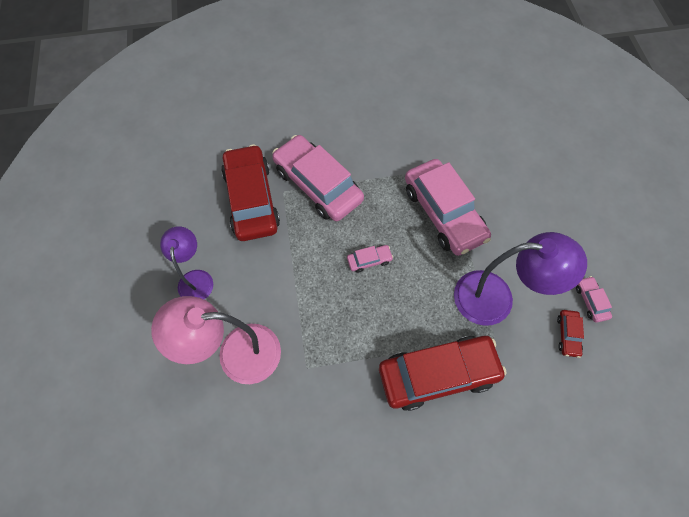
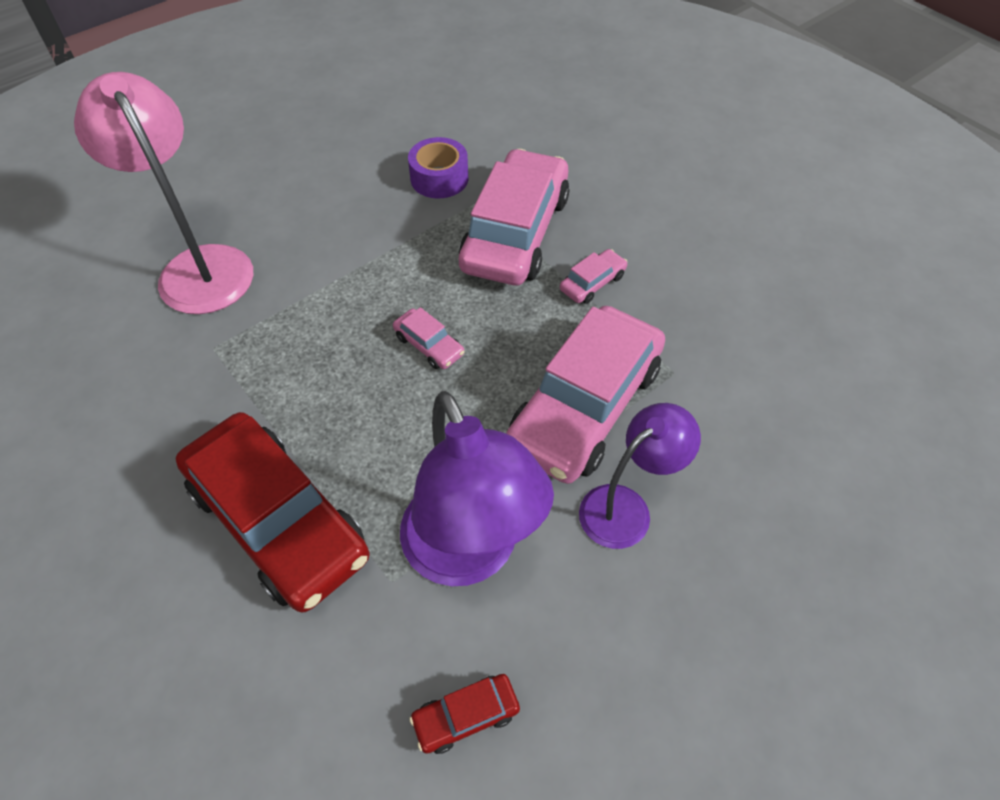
camera: 60 degrees right, 10 degrees down
(195, 278) = (287, 181): purple lamp -> purple lamp (626, 507)
(251, 199) = (439, 178): red car -> purple tape
(590, 301) = (568, 736): pink car -> pink car (592, 283)

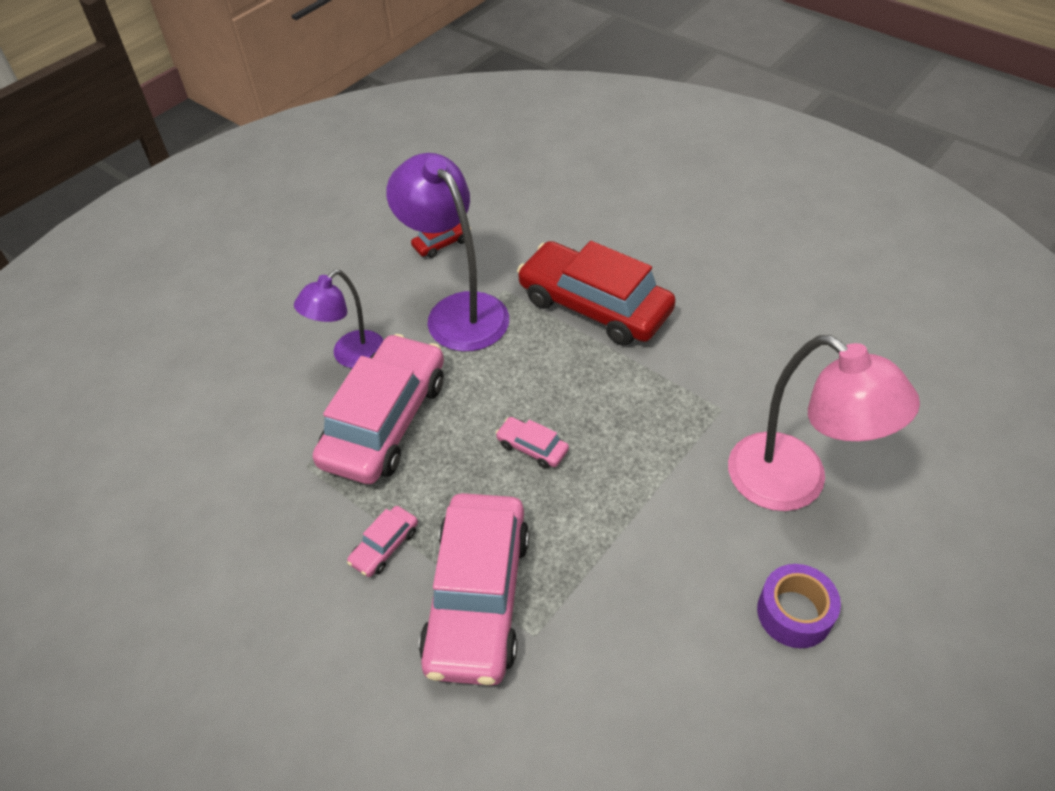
camera: 170 degrees right, 5 degrees down
(439, 178) = (592, 667): purple tape -> purple tape (794, 613)

